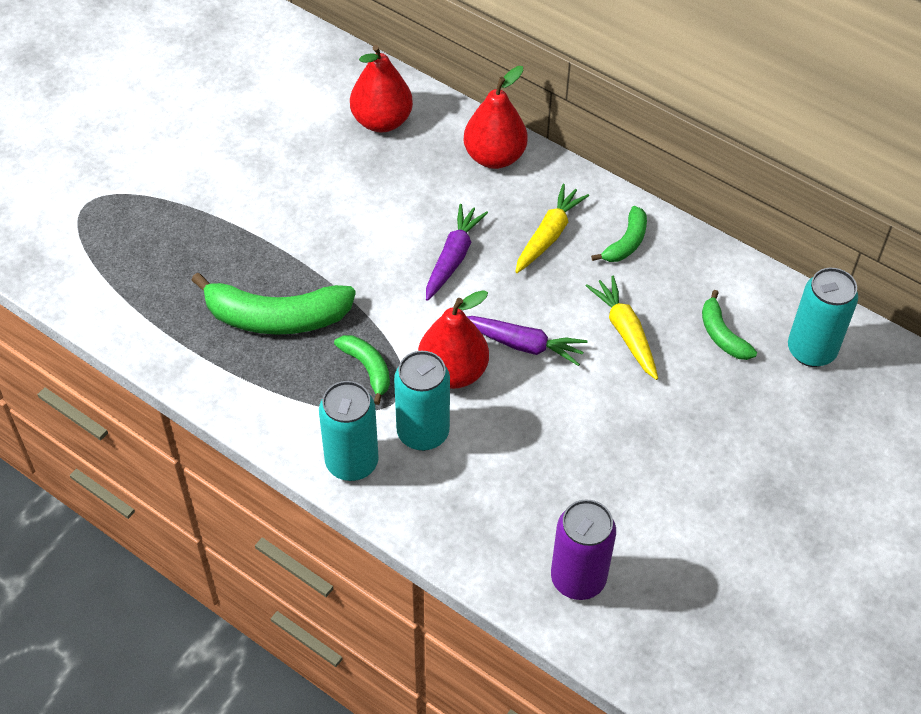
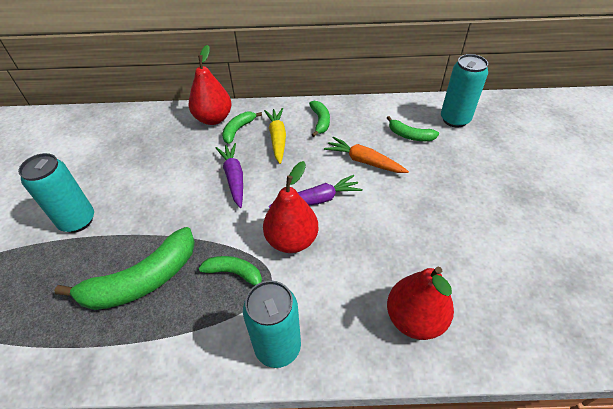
camera: 35 degrees left, 5 degrees down
(382, 121) = (131, 133): red pear -> red pear (414, 319)
(423, 433) = (307, 291): turquoise can -> turquoise can (77, 221)
(511, 193) = (238, 130): none -> green banana
(578, 579) = (491, 317): purple can -> none
(625, 332) = (364, 161): yellow carrot -> orange carrot

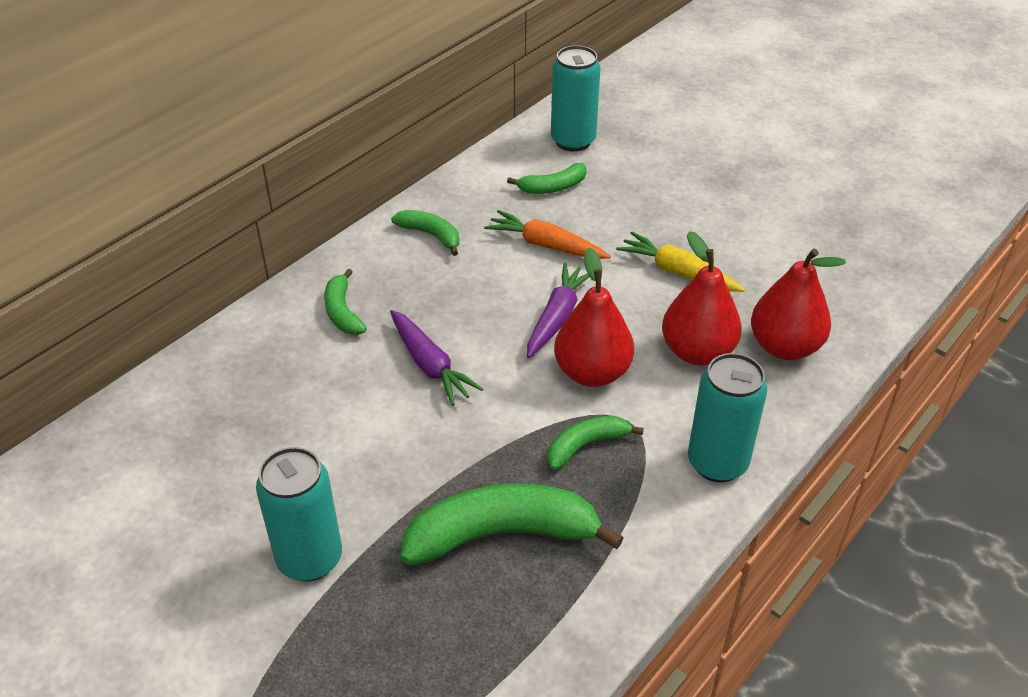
camera: 50 degrees left, 5 degrees down
(142, 280) = (502, 534): green banana -> green banana turned 105 degrees counterclockwise
(213, 119) = (284, 322): red pear -> red pear (697, 352)
(234, 178) = (430, 365): purple carrot -> purple carrot turned 150 degrees counterclockwise
(277, 139) = (411, 288): yellow carrot -> yellow carrot (678, 272)
(364, 161) = (546, 245): orange carrot -> orange carrot turned 45 degrees clockwise

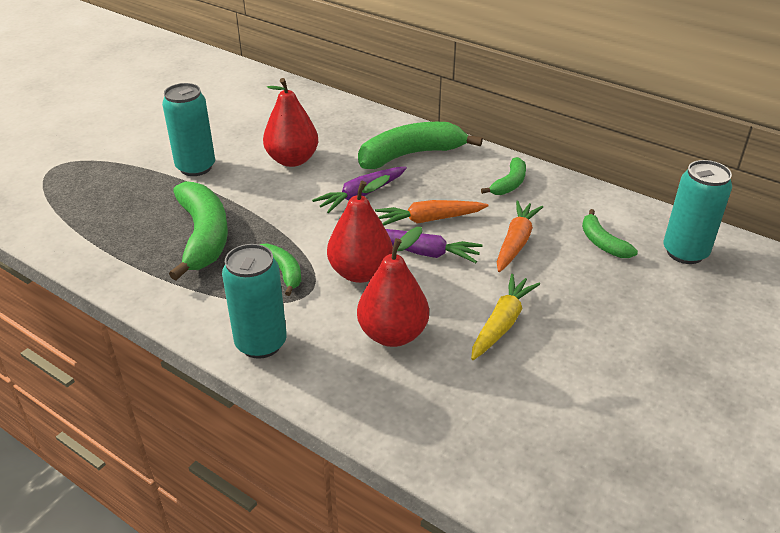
camera: 85 degrees right, 5 degrees down
(343, 312) = (411, 155): green banana -> green banana, size x1.89
(494, 307) = (429, 220): none -> orange carrot
(784, 347) = (408, 396): red pear -> red pear (292, 160)

